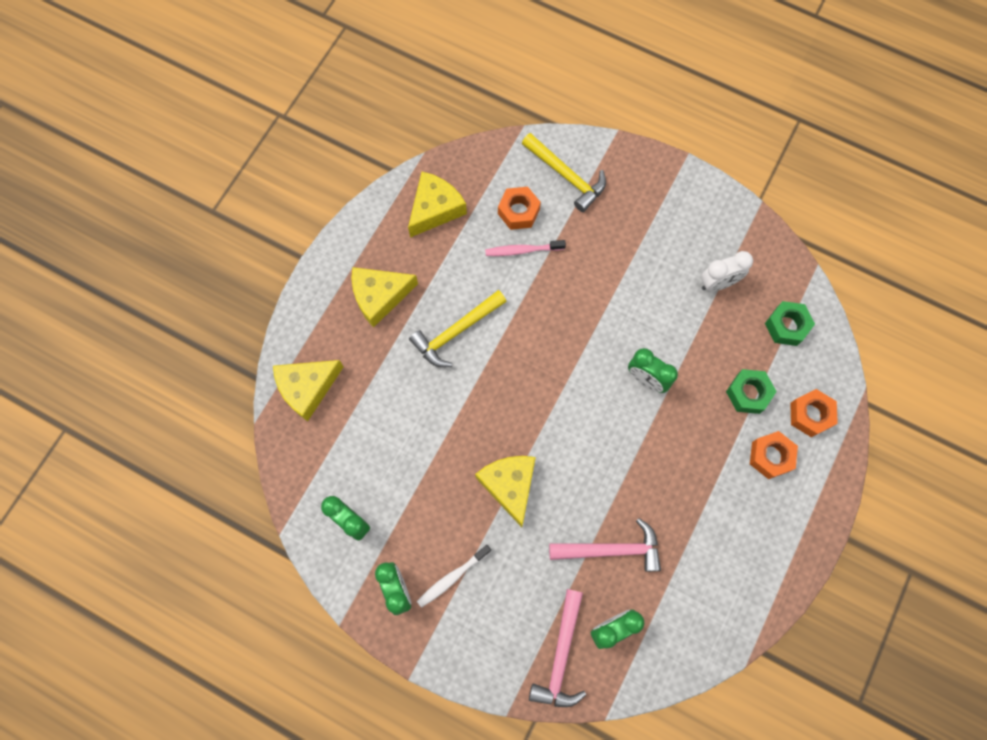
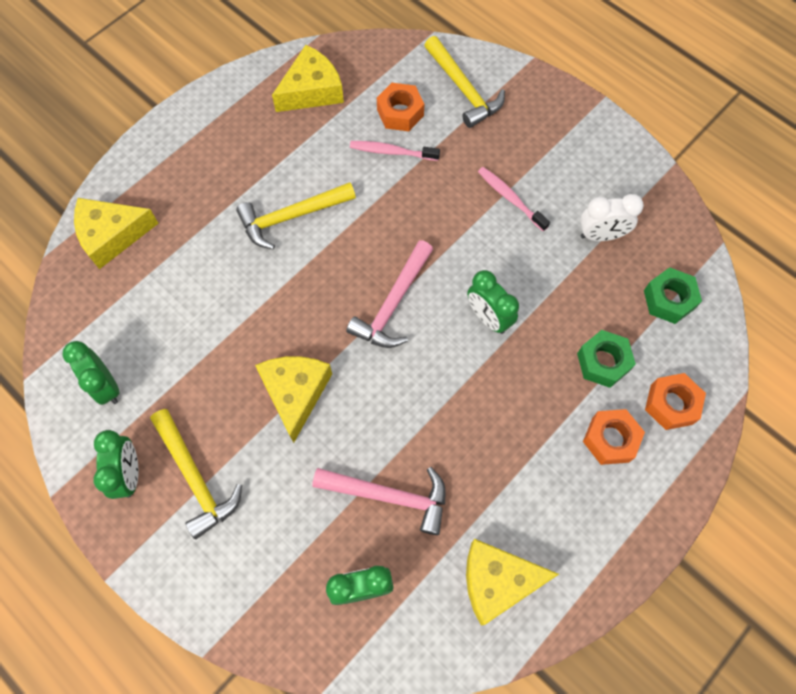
camera: 15 degrees right, 5 degrees down
(379, 296) = (222, 162): yellow cheese -> yellow cheese (497, 581)
(452, 577) = (195, 478): white toothbrush -> yellow hammer
(561, 656) = (290, 603): pink hammer -> pink hammer (393, 304)
(635, 268) = (510, 198): none -> pink toothbrush

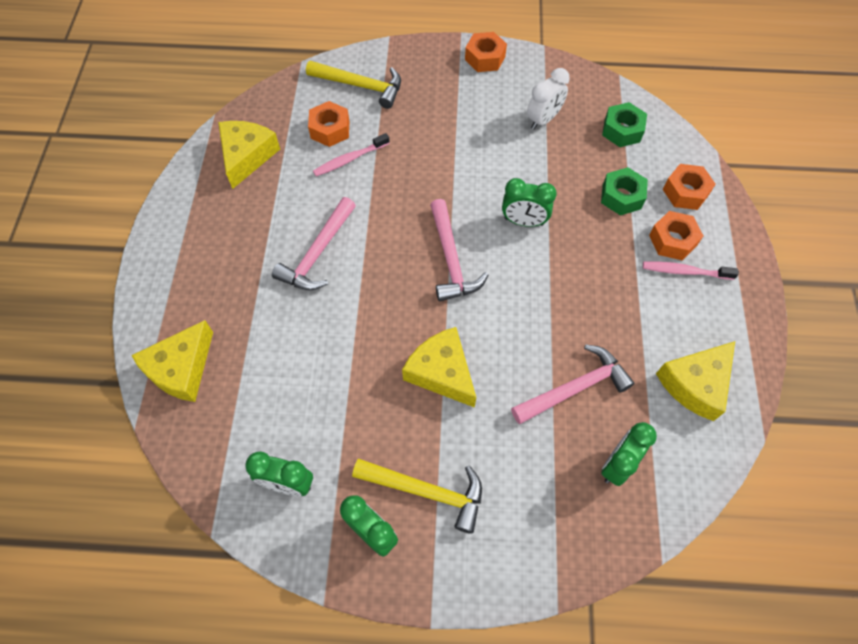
camera: 40 degrees left, 5 degrees down
(291, 217) = (318, 253): yellow hammer -> pink hammer
(510, 198) = (462, 135): pink toothbrush -> pink toothbrush (685, 271)
(603, 137) = (485, 58): none -> orange nut

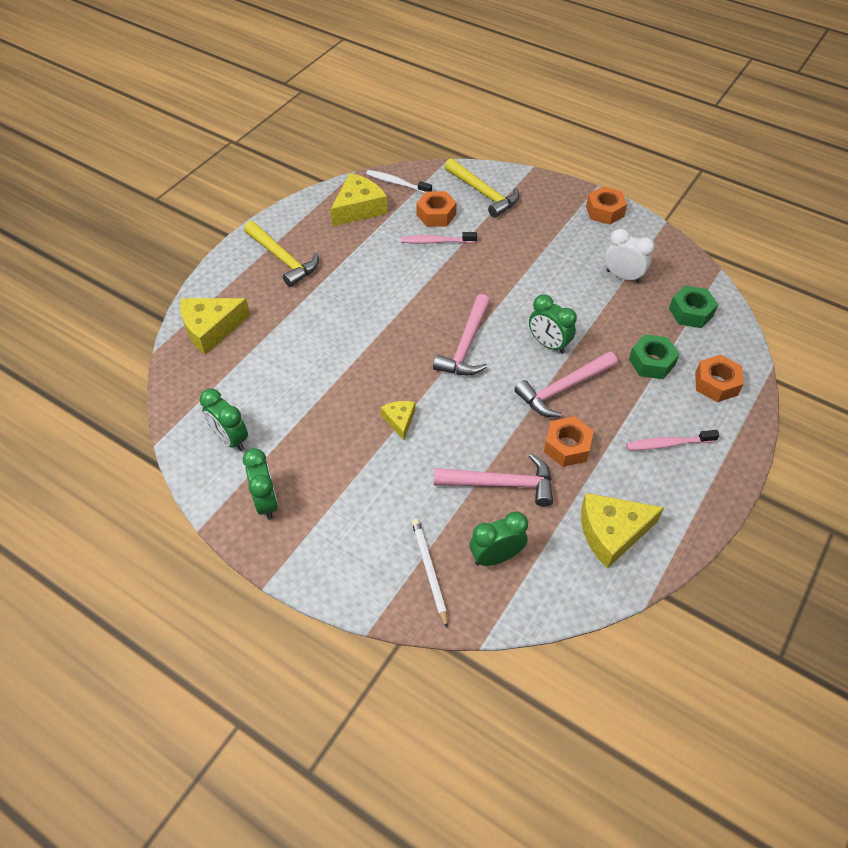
camera: 30 degrees right, 10 degrees down
(267, 110) = (397, 183): none -> white toothbrush
(318, 253) = (364, 296): pink hammer -> pink hammer (563, 389)
(426, 491) = (327, 496): yellow hammer -> yellow hammer (283, 259)
(441, 372) = (399, 420): yellow cheese -> yellow cheese, size x0.55
(543, 119) = (623, 276): white clock -> white clock turned 135 degrees counterclockwise
(570, 514) = (429, 571): none -> white pencil
(672, 240) = (674, 415): orange nut -> orange nut (567, 446)
(685, 271) = (668, 444): pink toothbrush -> pink toothbrush turned 45 degrees counterclockwise

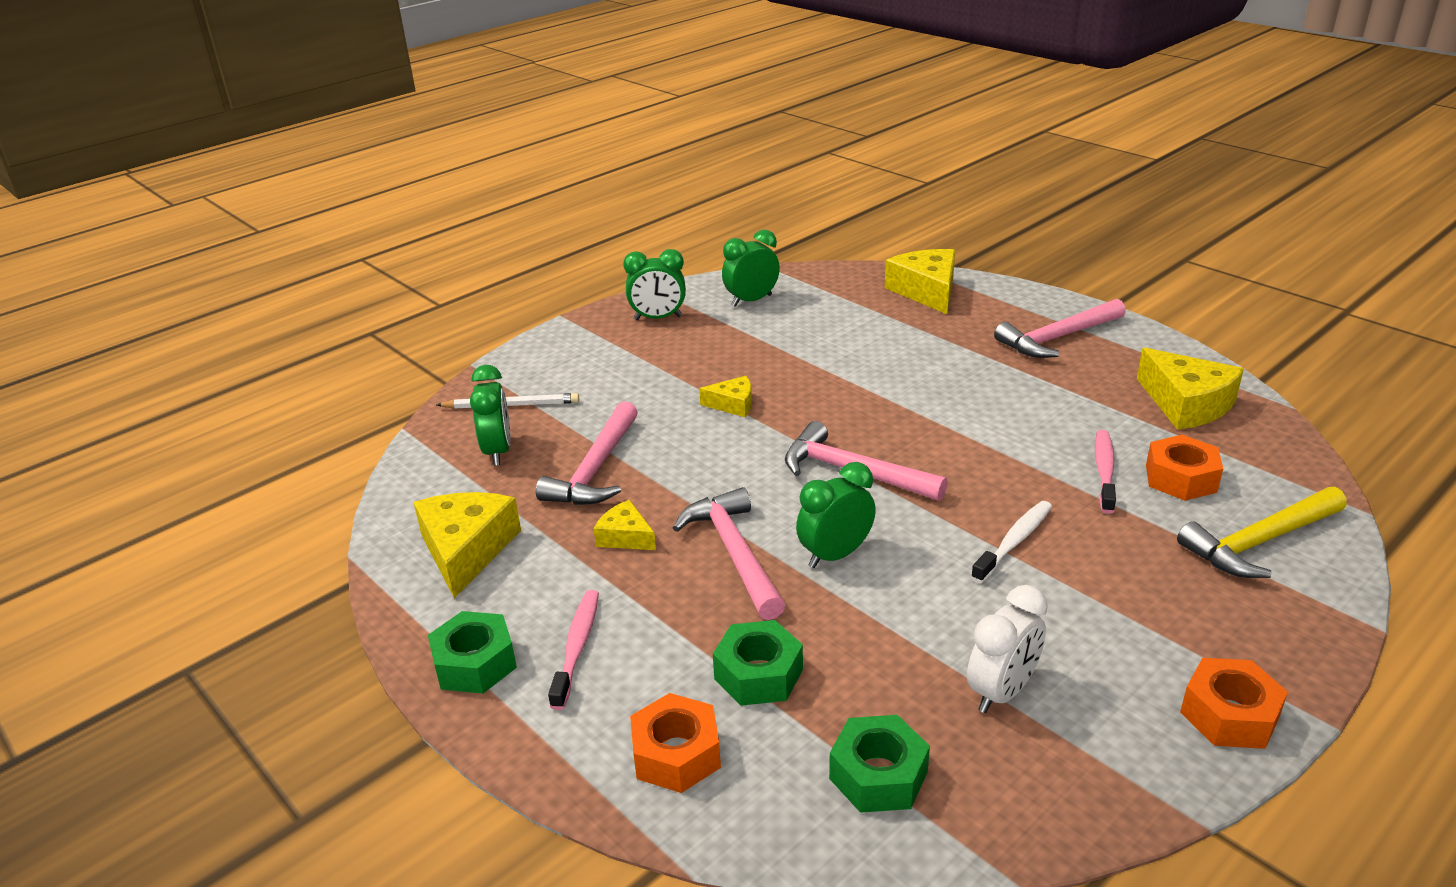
camera: 105 degrees right, 20 degrees down
(283, 259) = (1057, 338): yellow hammer -> pink hammer
(397, 183) = (1268, 446): white toothbrush -> white toothbrush (1014, 542)
(567, 446) = (625, 536): orange nut -> yellow cheese
(702, 489) = (475, 663): none -> green nut

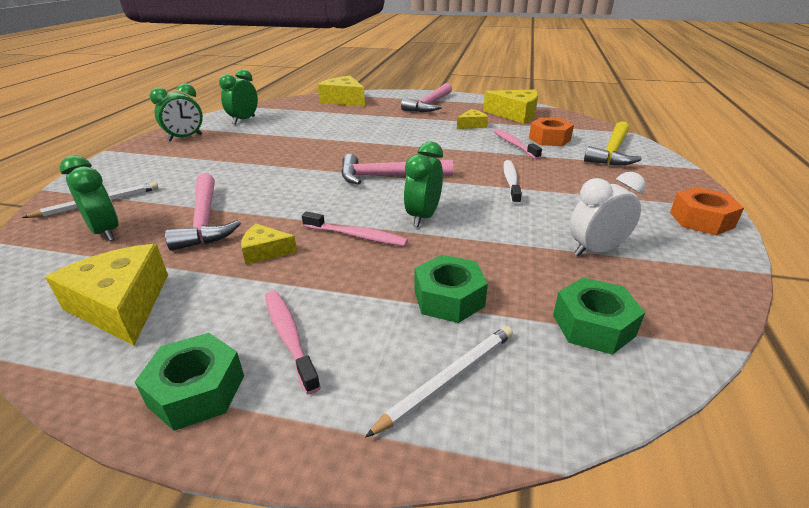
camera: 35 degrees left, 0 degrees up
(676, 754) = (448, 379): orange nut -> white pencil
(733, 404) = (278, 165): yellow cheese -> yellow cheese (472, 125)
(734, 553) = (357, 236): pink hammer -> pink toothbrush
(1001, 692) = (596, 250): white clock -> white clock turned 120 degrees counterclockwise

